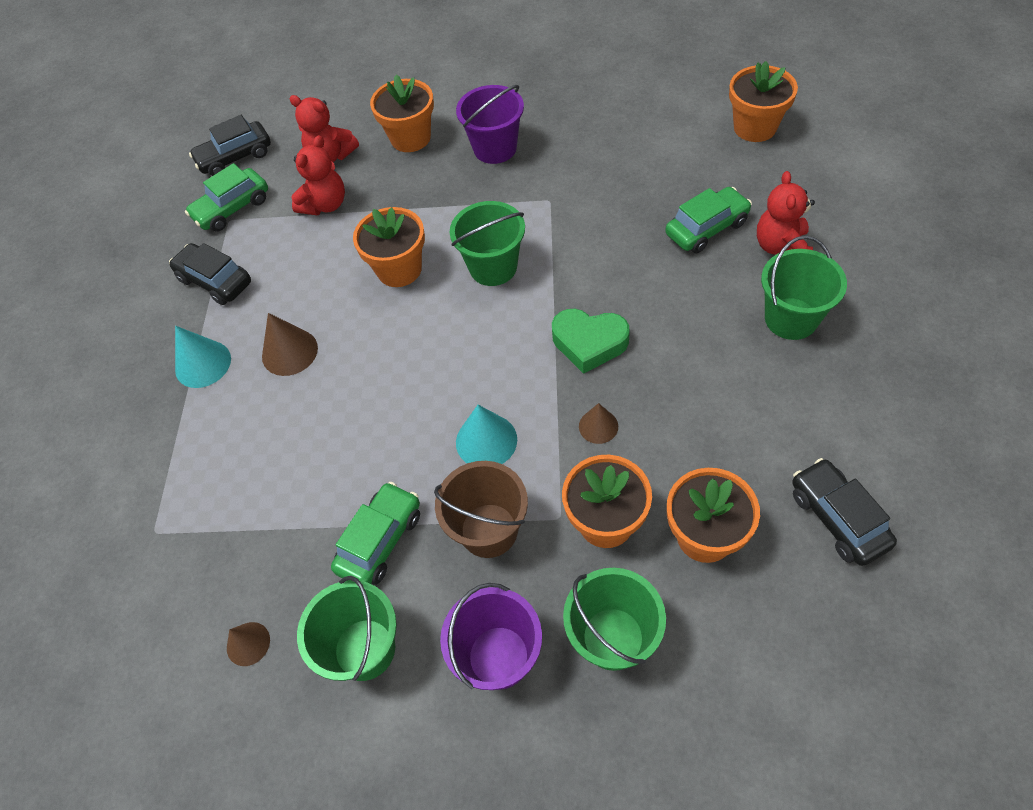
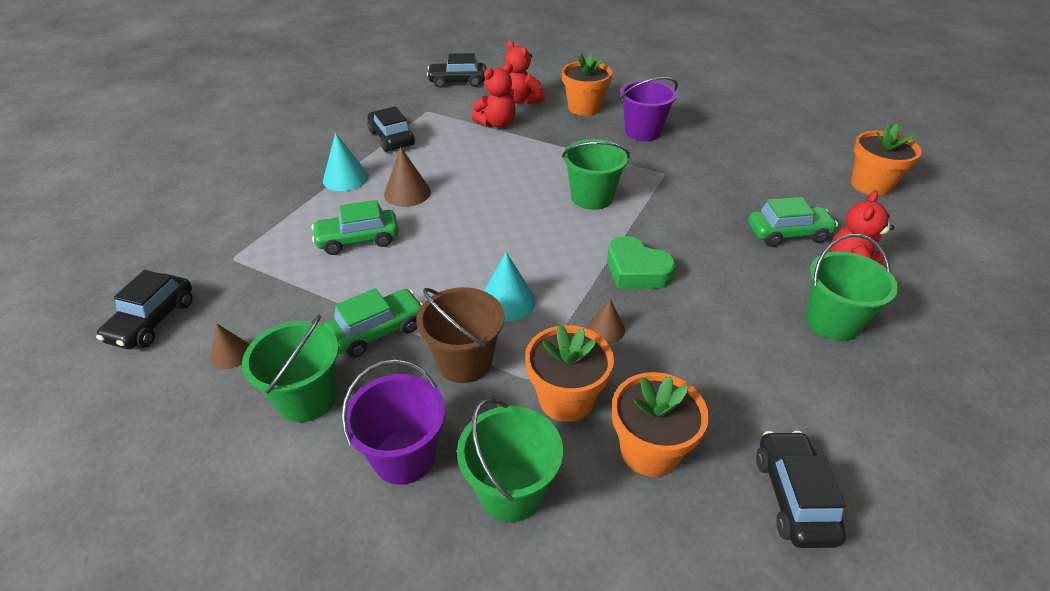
camera: 20 degrees right, 15 degrees down
(129, 652) = (152, 321): none -> black car
(232, 208) = (434, 106): green car -> green car (358, 240)
(399, 269) = (520, 175): orange flower pot -> none

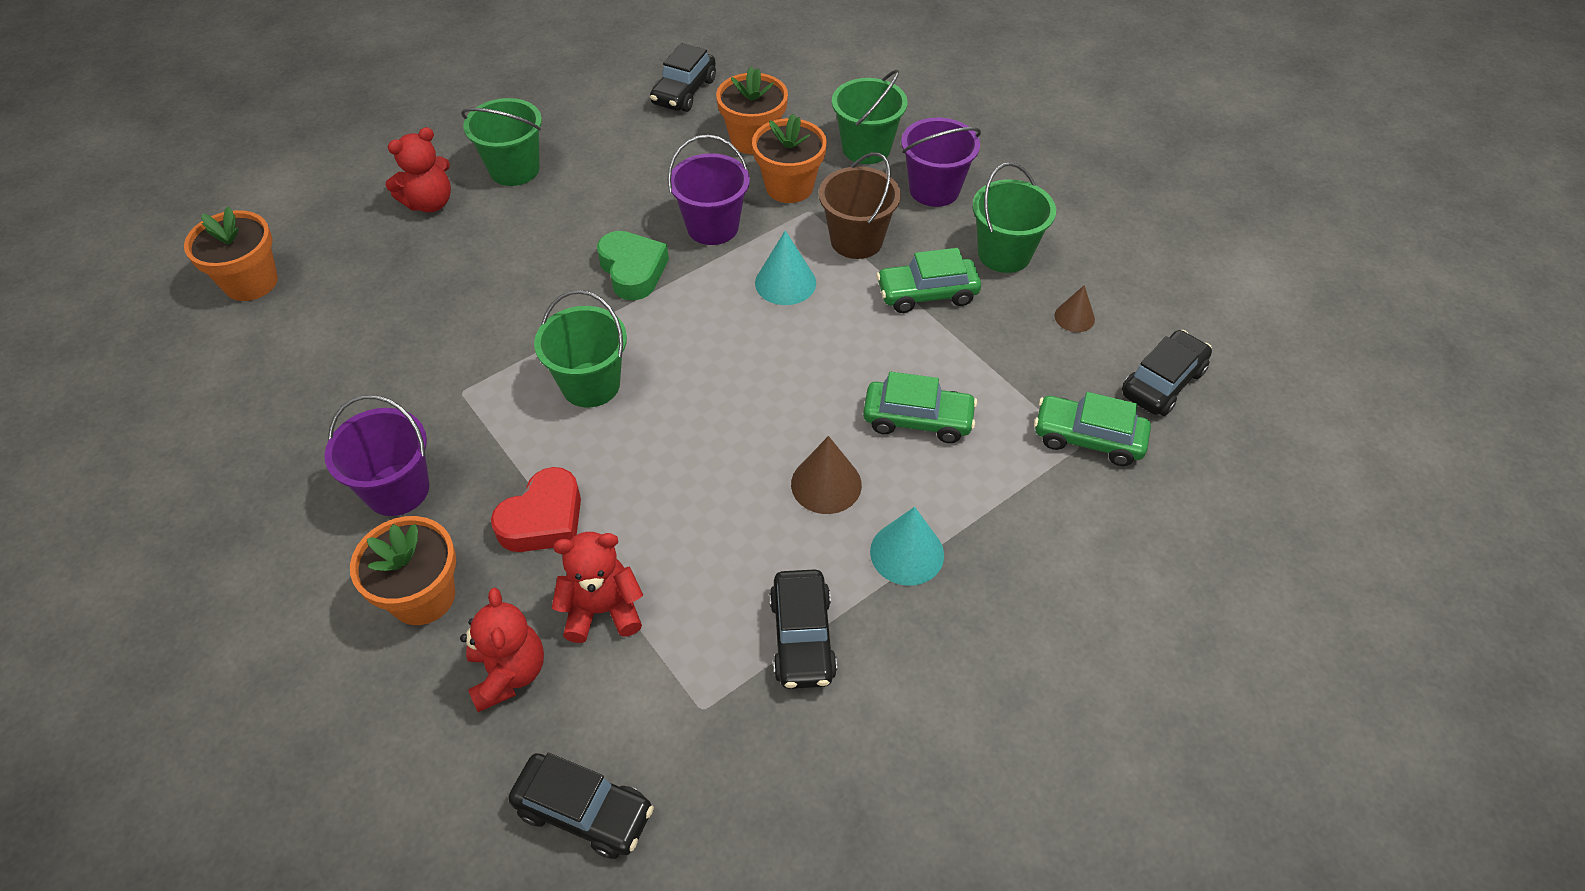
camera: 155 degrees left, 10 degrees up
(556, 141) = (543, 519): none -> red heart
(606, 329) = (712, 227): brown cone -> purple bucket
(788, 234) = (433, 257): green car -> green car (1088, 438)

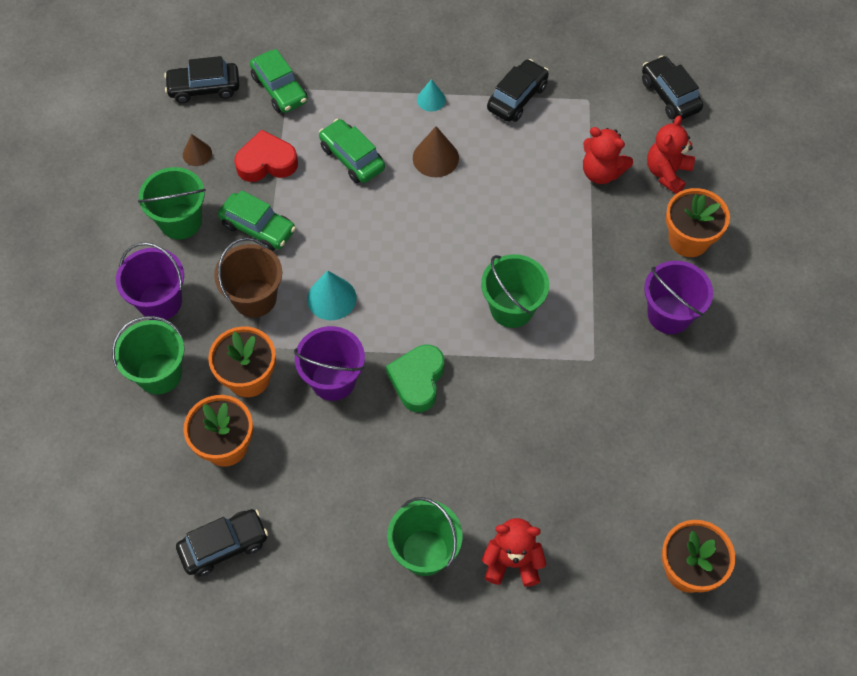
camera: 140 degrees left, 10 degrees up
(543, 519) = (598, 240): red heart -> red heart (266, 162)
(907, 553) = (431, 99): turquoise cone -> turquoise cone, size x0.64

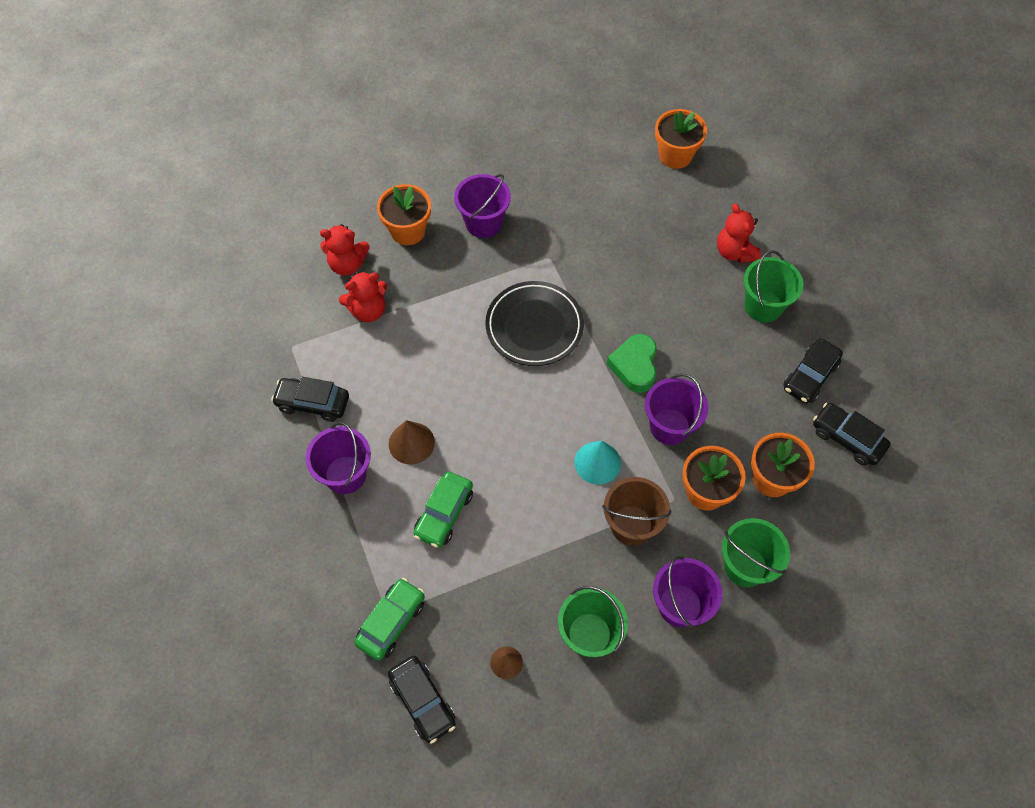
camera: 115 degrees left, 0 degrees up
(258, 228) = (560, 559): green car -> none
(266, 162) = (485, 589): red heart -> none
(417, 380) = (634, 366): green heart -> green heart turned 105 degrees clockwise
(431, 99) = (345, 474): turquoise cone -> purple bucket
(512, 308) = (534, 326): green bucket -> black plate
(601, 172) = (368, 310): red teddy bear -> red teddy bear turned 60 degrees clockwise
(670, 95) = (261, 287): black car -> black car (810, 376)

